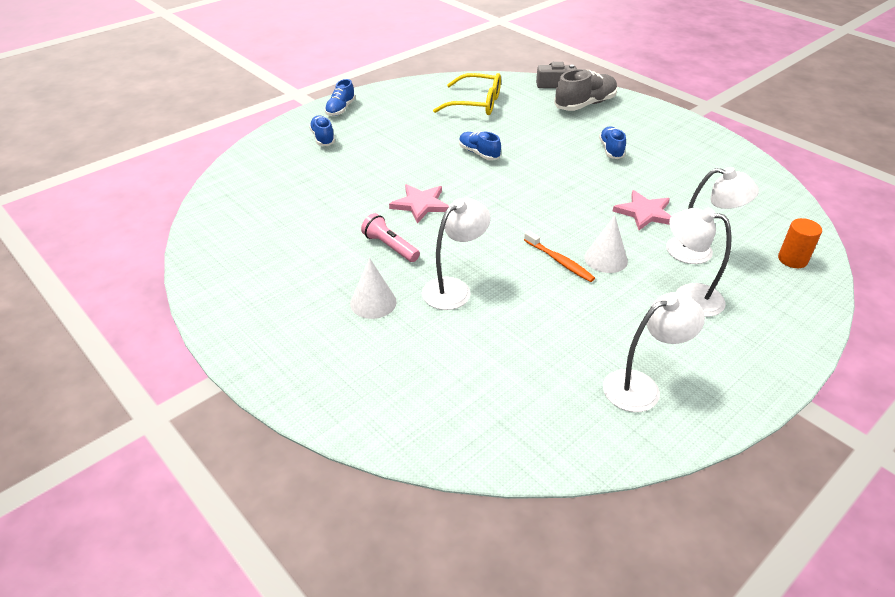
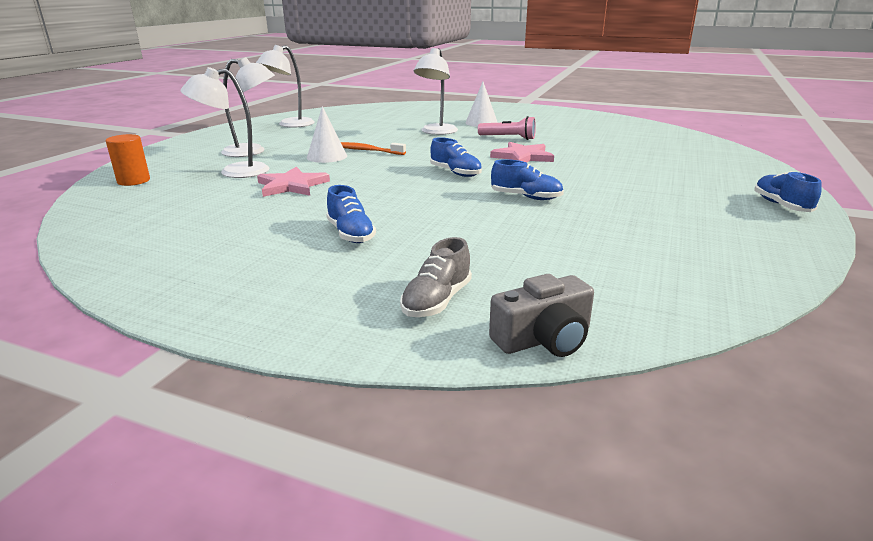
camera: 155 degrees right, 15 degrees down
(323, 138) = (718, 178): blue shoe -> blue shoe (455, 173)
(476, 103) = (630, 255): yellow glasses -> none
(585, 104) = (437, 301): grey shoe -> grey shoe, size x0.61

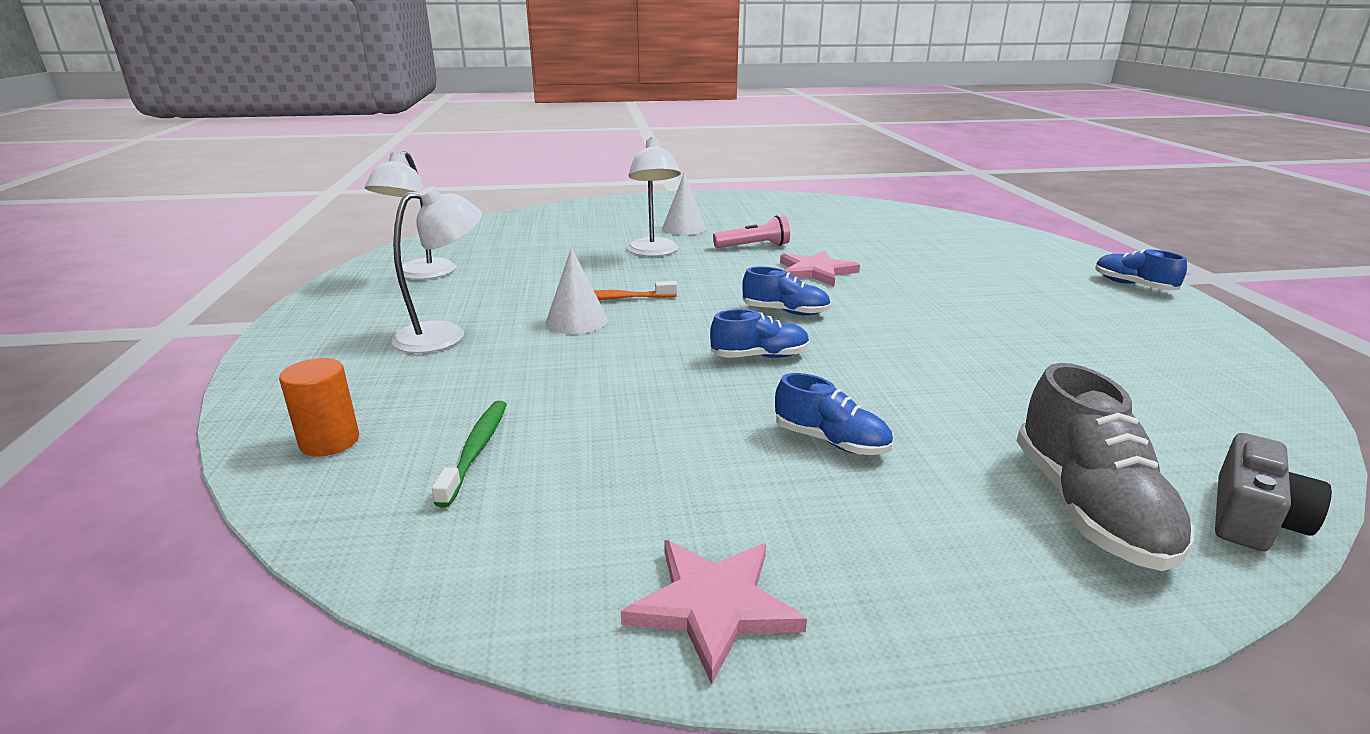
camera: 30 degrees left, 0 degrees up
(180, 197) = (476, 450): none -> green toothbrush
(234, 172) = (481, 379): white lamp -> none
(292, 185) = (614, 383): pink star -> pink star (713, 606)
(437, 301) = (1088, 508): grey shoe -> grey shoe, size x1.64
(526, 197) = (918, 330): blue shoe -> blue shoe (760, 356)

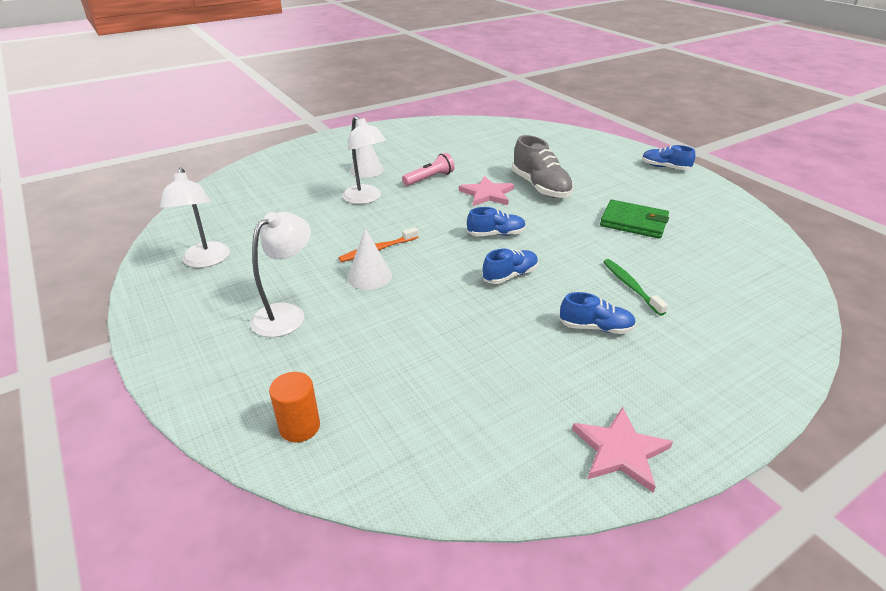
camera: 25 degrees left, 10 degrees up
(476, 450) = (405, 400): green toothbrush -> green toothbrush (630, 286)
(1017, 336) = (633, 222): none -> green wallet
(1088, 508) = (736, 331): grey shoe -> grey shoe (540, 187)
(1252, 517) = (799, 314): grey camera -> none

